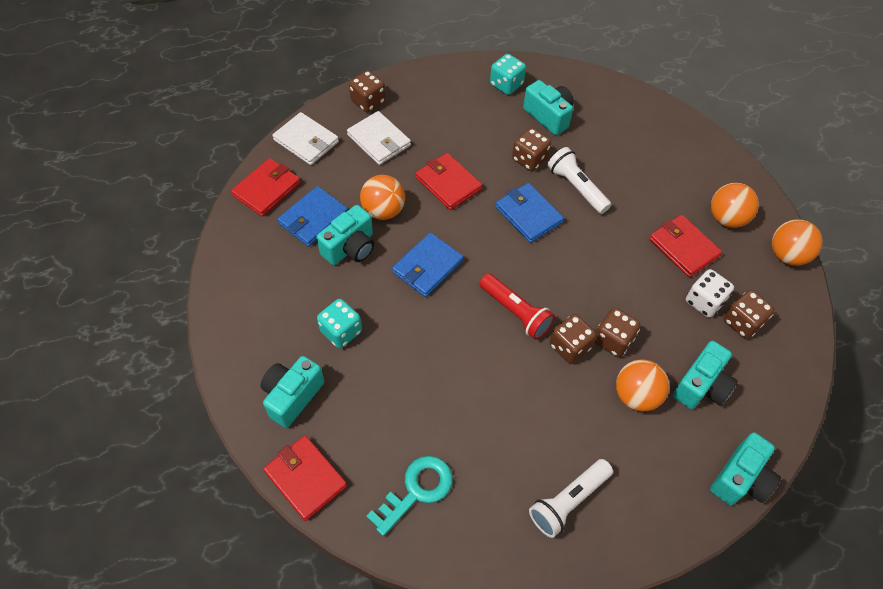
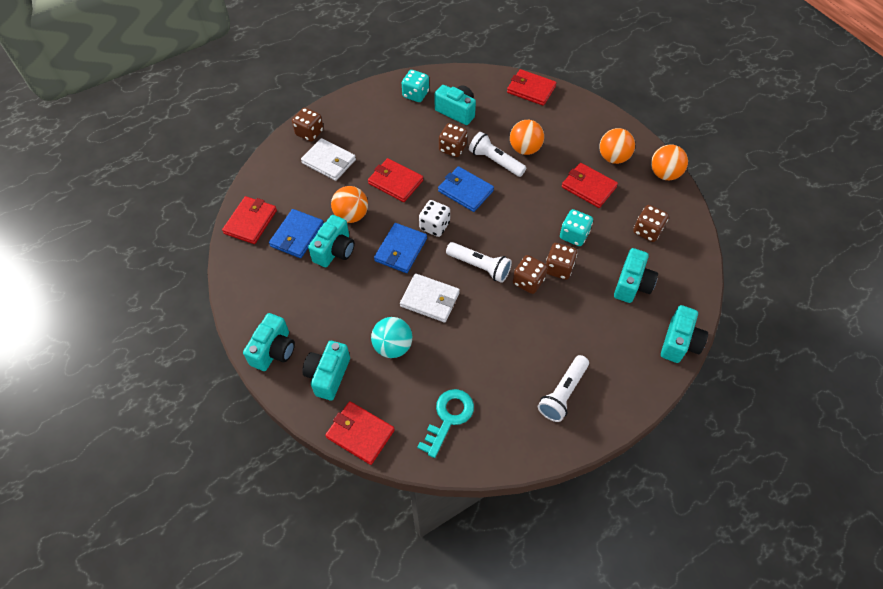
camera: 15 degrees left, 0 degrees up
(241, 348) = (274, 350): none -> turquoise camera
(306, 141) = (270, 176): white wallet -> white wallet (430, 299)
(341, 331) = (350, 316): turquoise dice -> turquoise dice (574, 235)
(379, 382) = (393, 346): none -> turquoise ball
(515, 312) = (480, 266): red flashlight -> white flashlight
(636, 395) = (588, 304): orange ball -> orange ball (525, 149)
(648, 110) = (531, 89): none -> red wallet
(704, 302) = (615, 223): white dice -> white dice (434, 226)

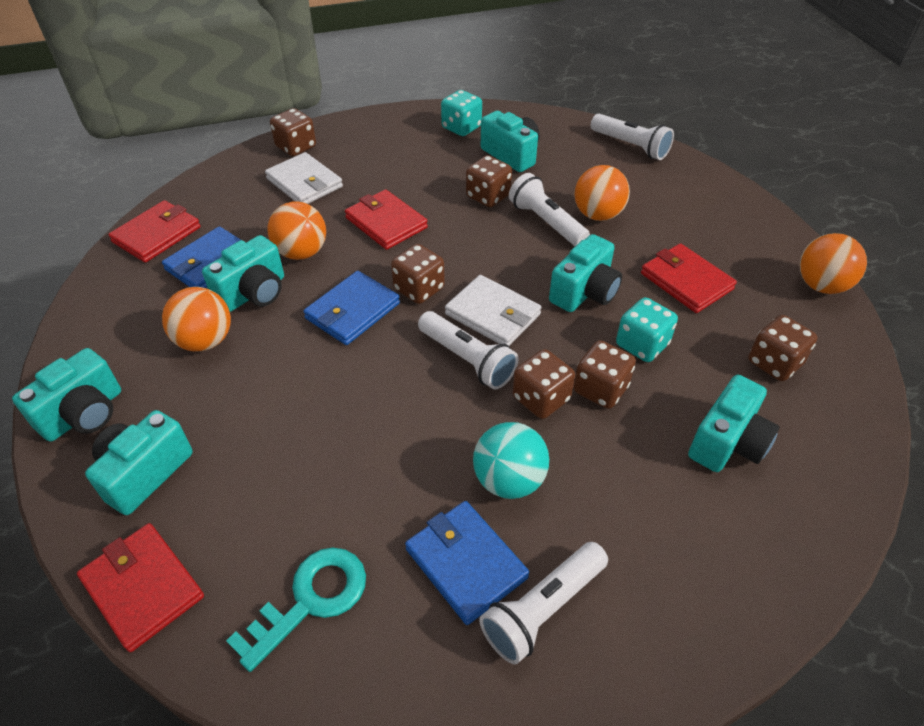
camera: 15 degrees right, 10 degrees down
(393, 346) = (272, 451): turquoise ball -> turquoise ball (509, 480)
(430, 299) = (366, 392): white wallet -> white wallet (493, 314)
(434, 226) = (419, 289): white dice -> brown dice
(465, 191) = (486, 252): blue wallet -> blue wallet (465, 563)
(531, 89) = (630, 146): red wallet -> white flashlight
(613, 157) = (737, 249): orange ball -> orange ball (205, 341)
(679, 342) = (801, 567): turquoise camera -> turquoise camera (584, 292)

